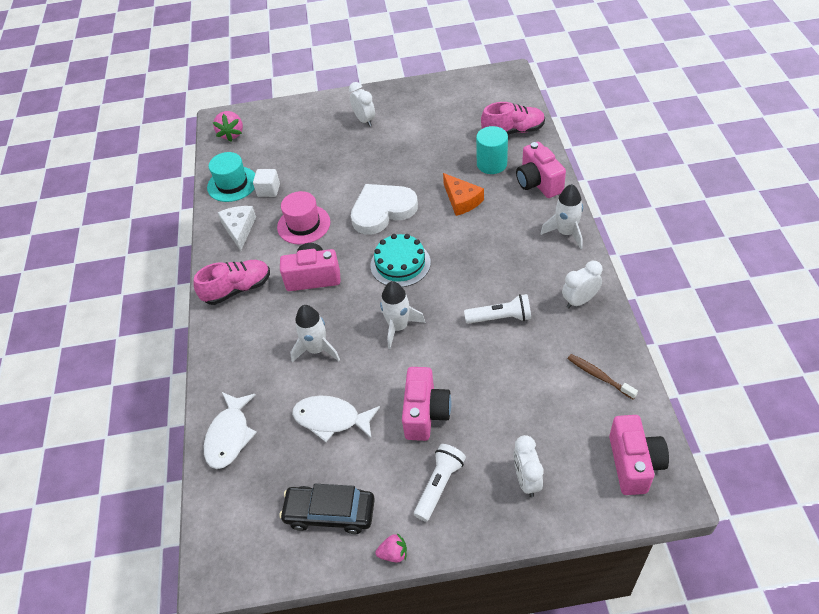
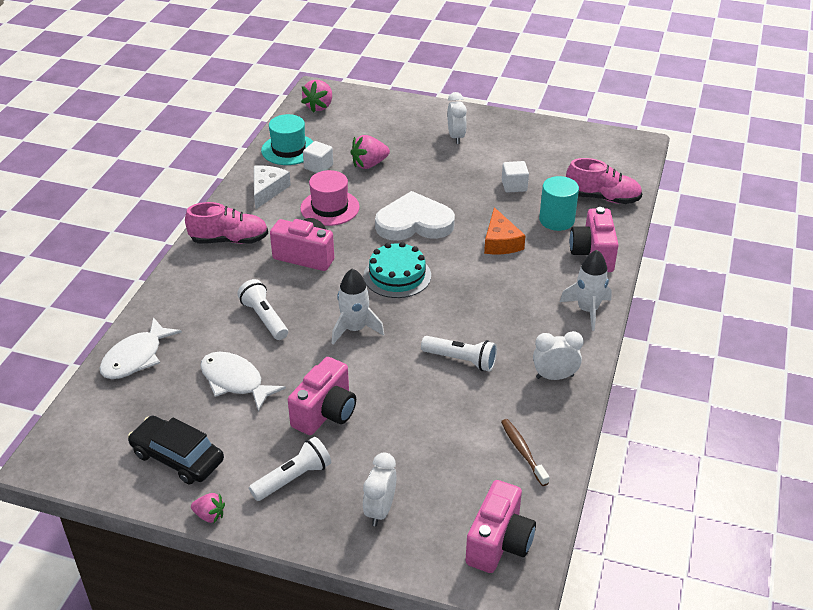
camera: 20 degrees right, 10 degrees down
(310, 172) = (369, 164): none -> pink strawberry
(317, 349) = (264, 318): white rocket -> white flashlight
(439, 146) = (514, 186): none -> white cube

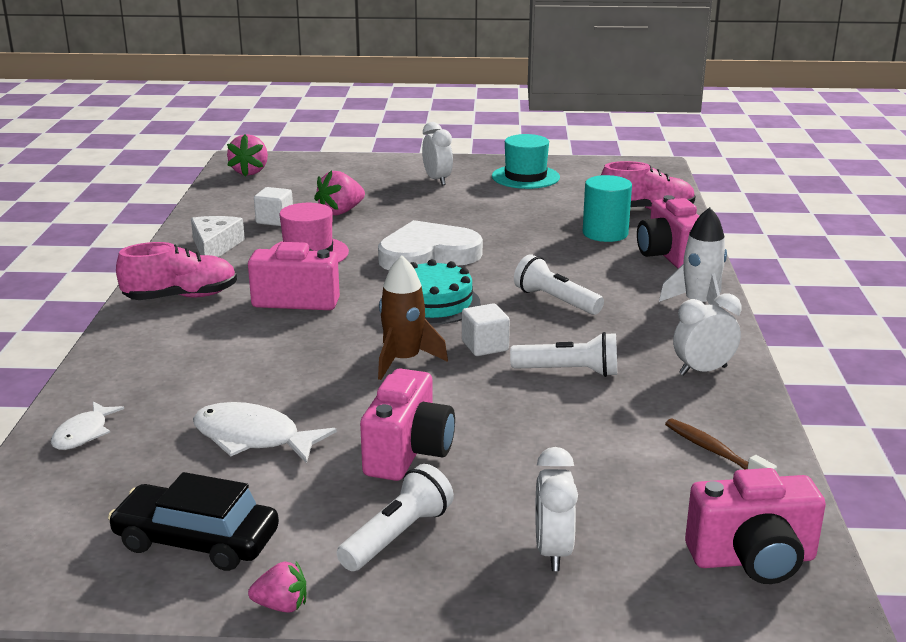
camera: 15 degrees left, 15 degrees down
(136, 357) = (83, 434): white fish -> white fish, size x0.61
(264, 318) = (267, 366): white flashlight -> white flashlight (556, 301)
(288, 150) = (227, 210): turquoise hat -> turquoise hat (525, 177)
(355, 329) = (403, 360): white rocket -> brown rocket
(499, 543) = (753, 559): pink camera -> pink camera turned 75 degrees clockwise
(500, 242) = (549, 259): orange cheese -> none
(514, 186) = (534, 211): white cube -> white cube (485, 346)

